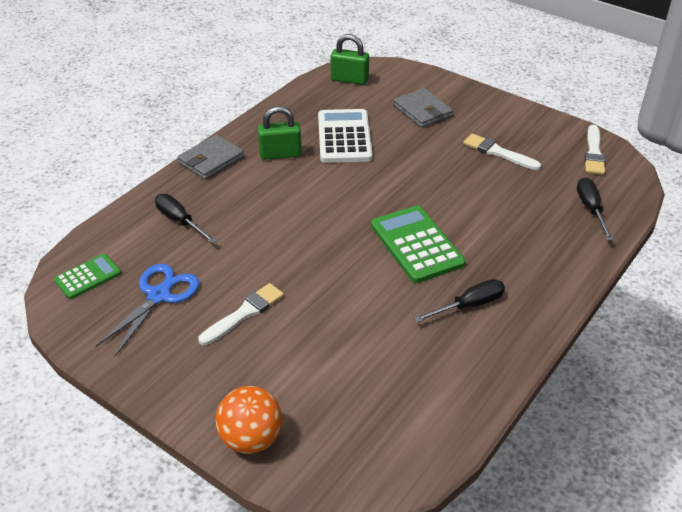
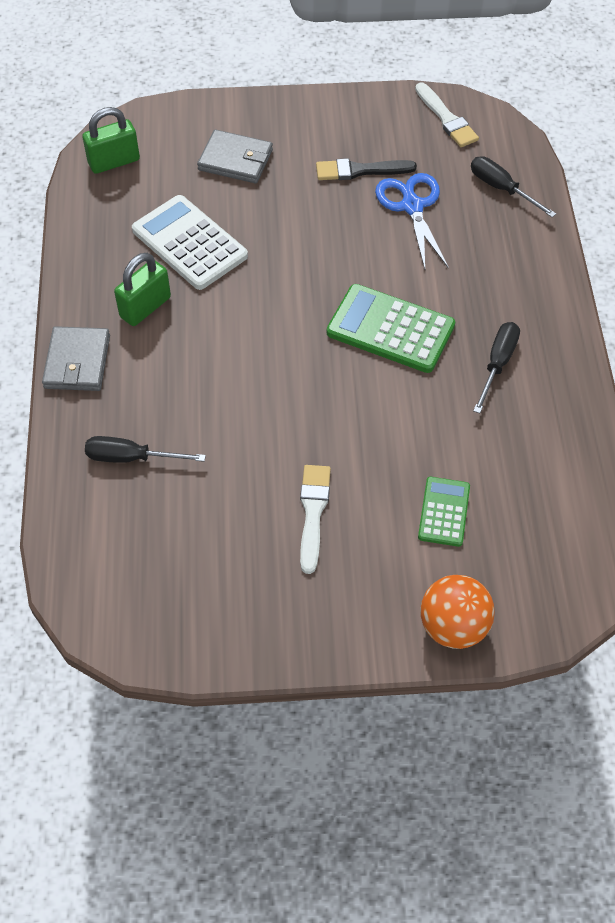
camera: 40 degrees left, 15 degrees up
(88, 277) = (111, 587): green calculator -> green calculator (444, 512)
(159, 296) = (210, 554): blue scissors -> blue scissors (412, 206)
(498, 152) = (360, 171): white brush -> black brush

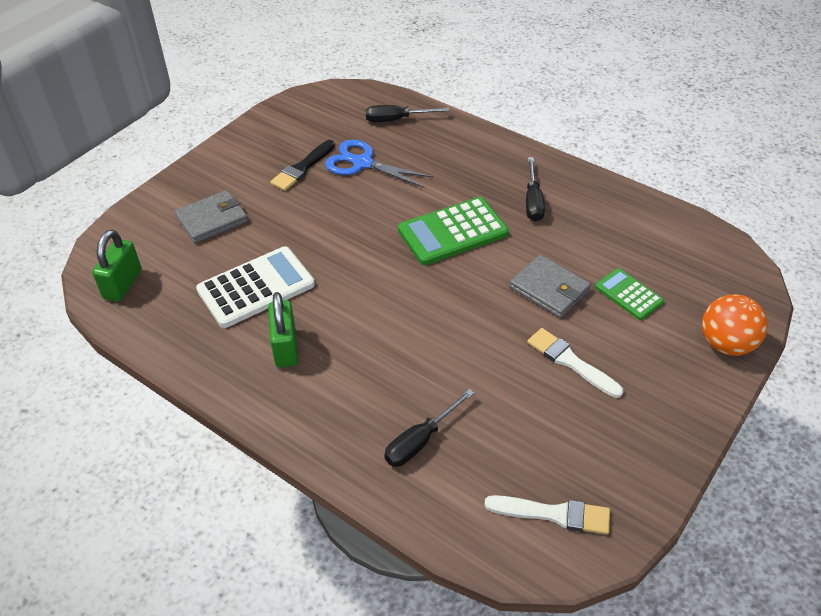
camera: 50 degrees left, 10 degrees down
(77, 362) = (290, 421): grey wallet -> grey wallet (549, 289)
(189, 243) = (256, 287): white calculator -> white calculator turned 150 degrees clockwise
(446, 118) = (310, 108): white brush -> white brush (553, 514)
(497, 364) = (533, 201): black screwdriver -> black screwdriver turned 150 degrees counterclockwise

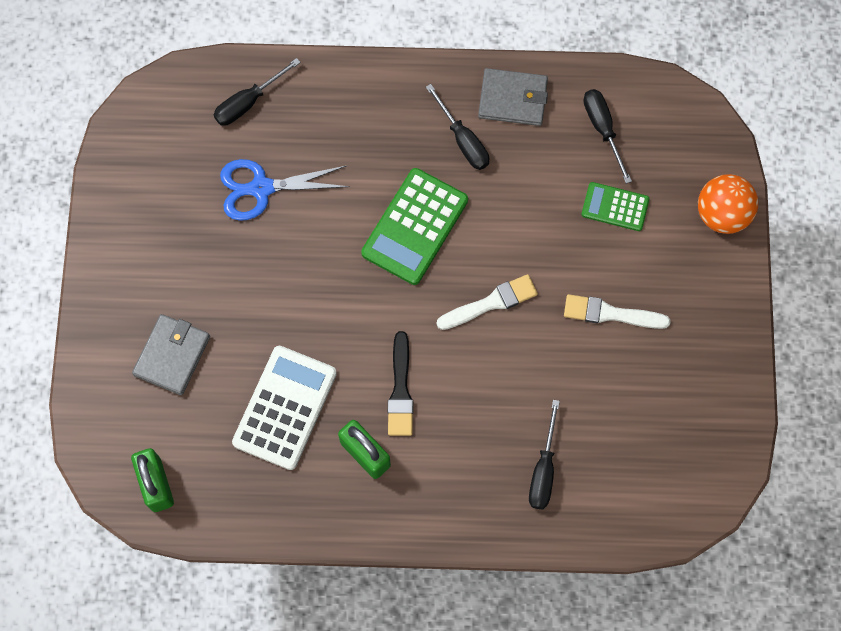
camera: 35 degrees left, 25 degrees up
(302, 168) = (205, 232): black brush -> black brush (400, 390)
(549, 289) = (545, 243): grey wallet -> grey wallet (512, 99)
(553, 514) = (683, 467): white brush -> white brush (491, 303)
(654, 243) = (602, 129): none -> black screwdriver

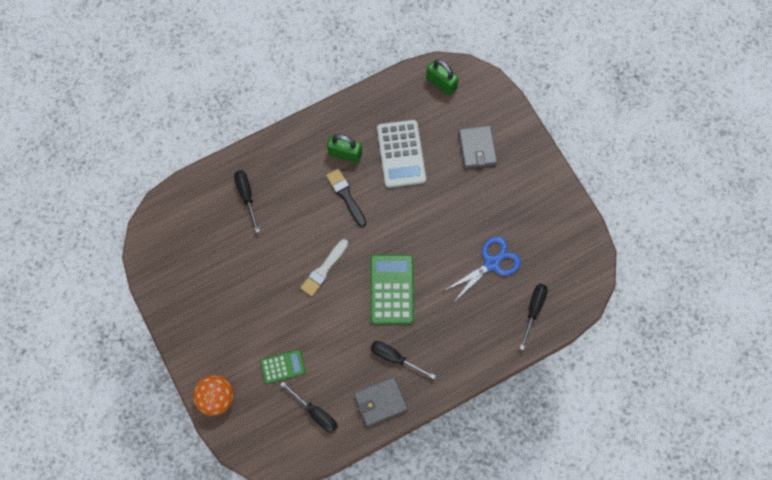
camera: 150 degrees right, 0 degrees up
(610, 314) = (253, 300): white brush -> none

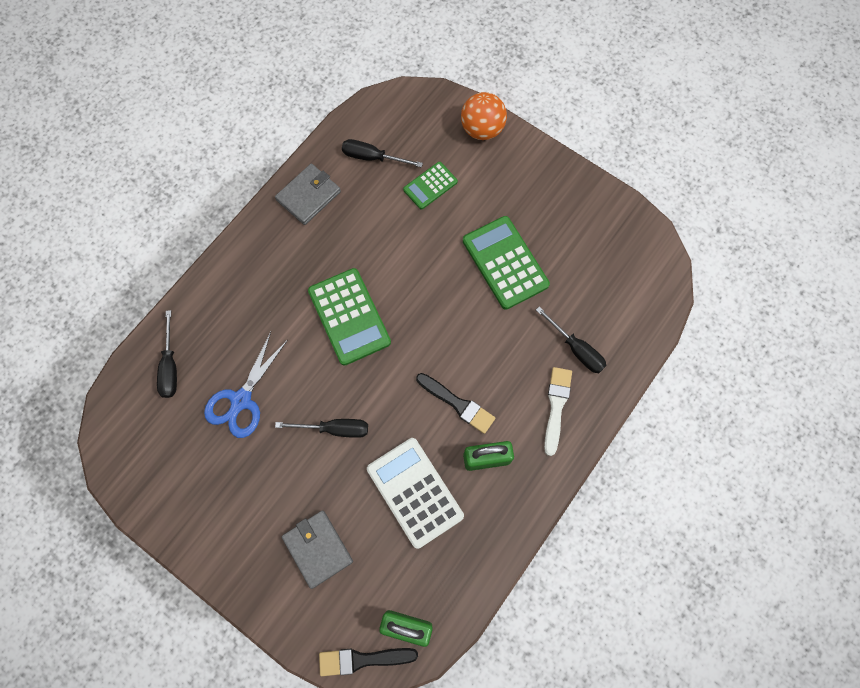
camera: 155 degrees right, 0 degrees up
(260, 279) = (505, 263): none -> green calculator
(324, 269) = (439, 304): white brush -> white brush (556, 406)
(395, 358) = (312, 245): black screwdriver -> black screwdriver (334, 429)
(475, 78) = (362, 659): none -> black brush

